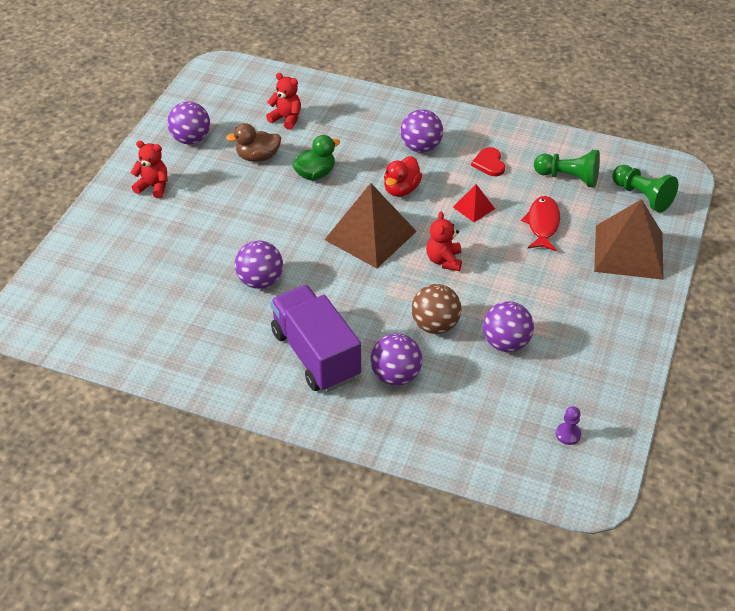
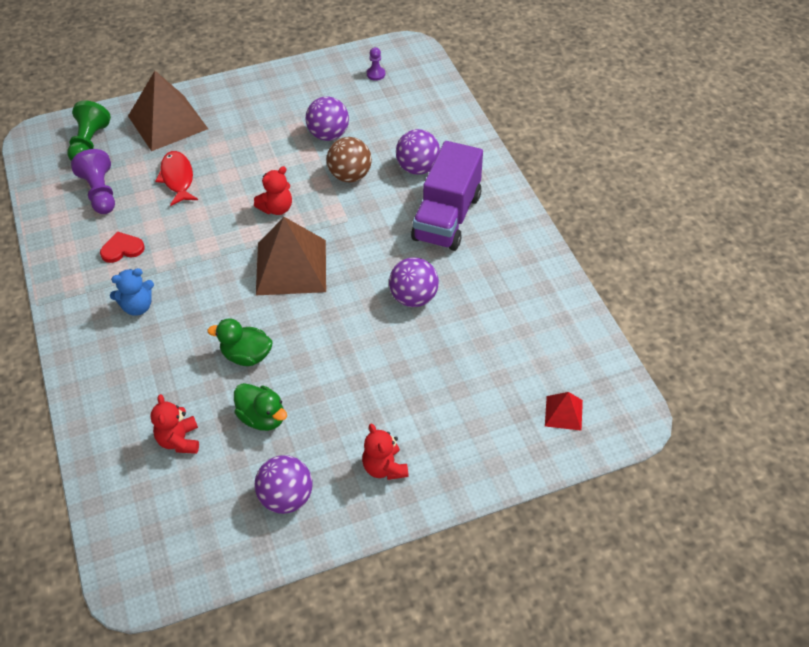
camera: 130 degrees left, 5 degrees up
(258, 157) = (262, 418): brown duck -> green duck
(401, 189) = (212, 283): red duck -> none
(421, 147) = (137, 307): purple ball -> blue teddy bear
(473, 207) = (194, 226): red pyramid -> red pyramid (563, 413)
(489, 163) = (122, 249): red heart -> red heart turned 150 degrees counterclockwise
(542, 224) = (177, 178): red fish -> red fish turned 105 degrees clockwise
(568, 178) = (100, 193): green pawn -> purple pawn

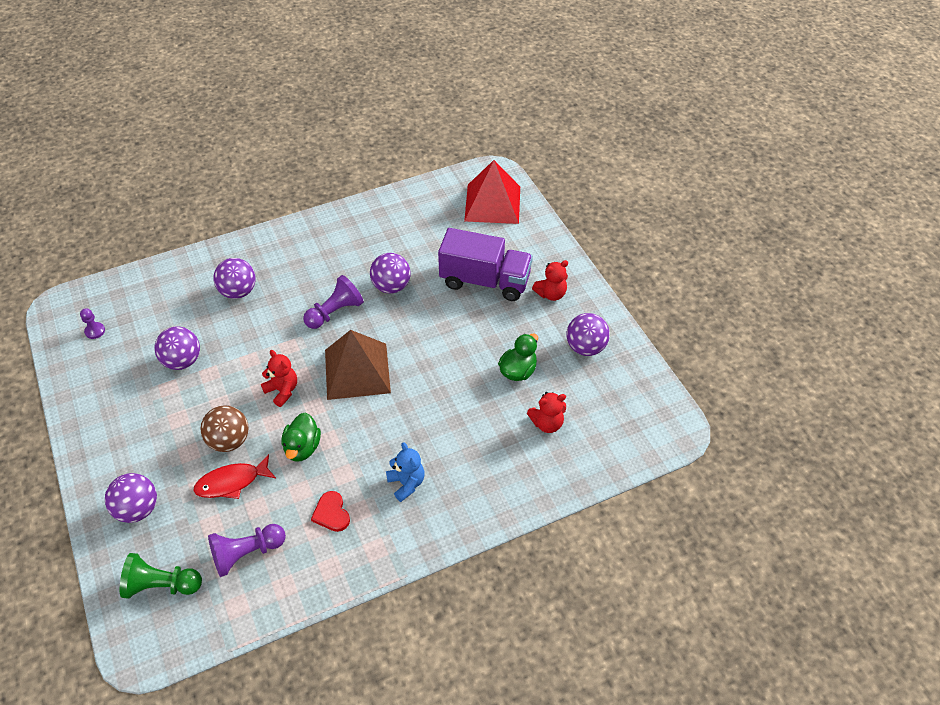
camera: 95 degrees left, 0 degrees up
(167, 122) = (138, 509): brown pyramid -> purple ball
(246, 356) = (457, 390): green duck -> green duck (302, 448)
(350, 176) = (243, 339): brown ball -> brown ball (229, 441)
(378, 247) = (335, 312): none -> purple pawn
(447, 217) = (302, 270): purple truck -> purple truck (485, 281)
(563, 413) = (492, 203): red pyramid -> red pyramid, size x2.13

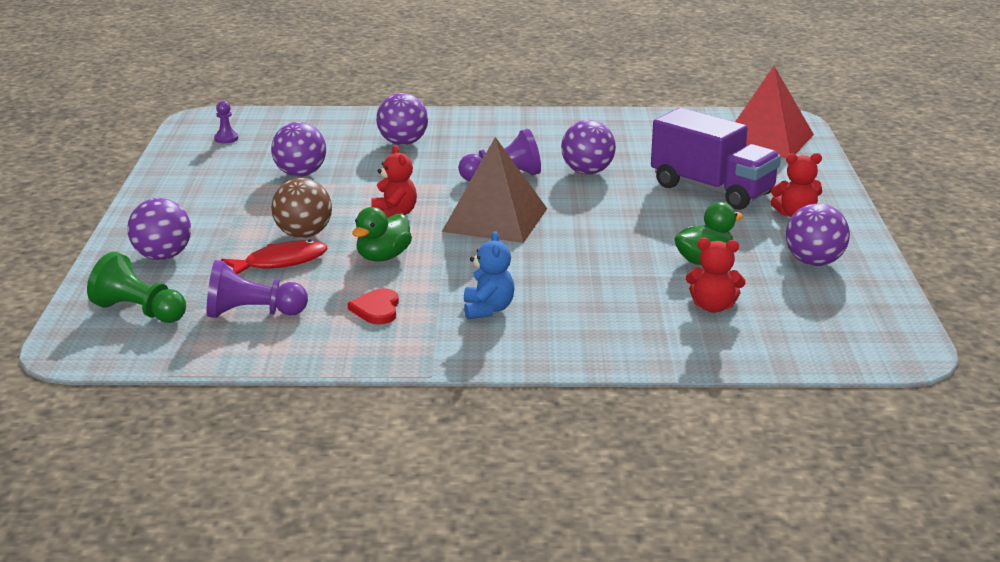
camera: 25 degrees right, 25 degrees down
(232, 482) = (281, 262): red fish -> red fish turned 150 degrees clockwise

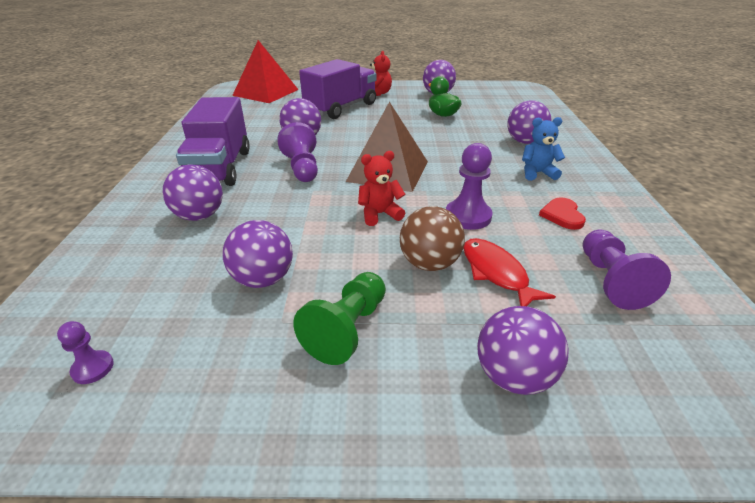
camera: 90 degrees left, 10 degrees up
(139, 312) = (664, 372): green pawn -> green pawn (347, 329)
(376, 309) = (562, 215): red heart -> red heart turned 90 degrees clockwise
(383, 257) = (468, 216): green duck -> purple pawn
(503, 140) = (220, 168): none -> purple truck
(597, 314) = (524, 142): none -> purple ball
(713, 307) = (499, 115): red teddy bear -> none

